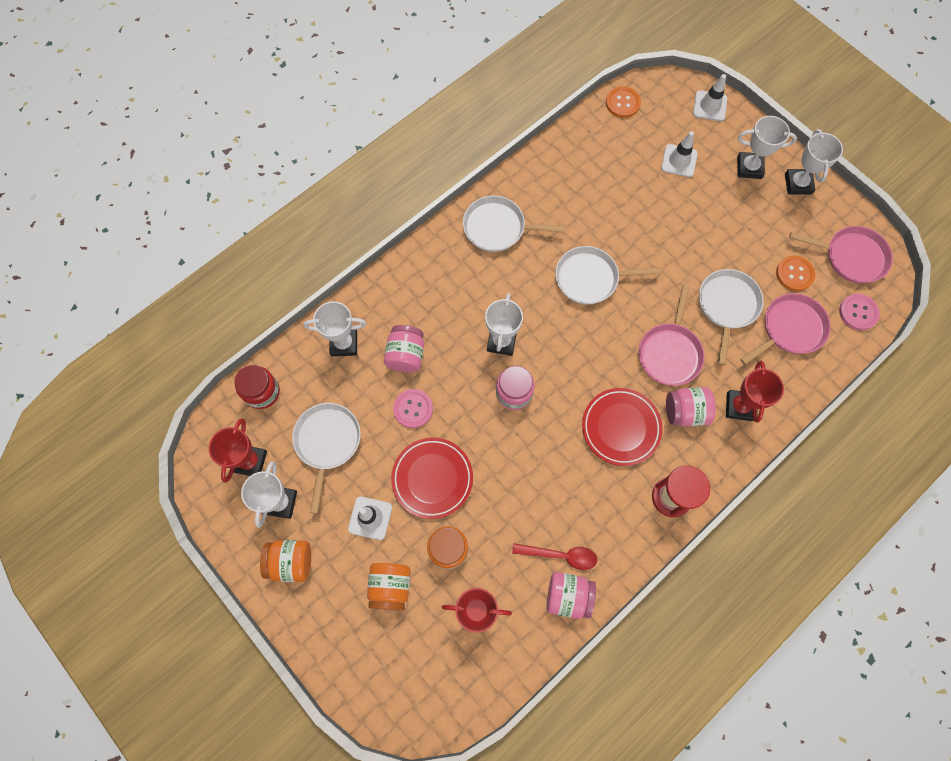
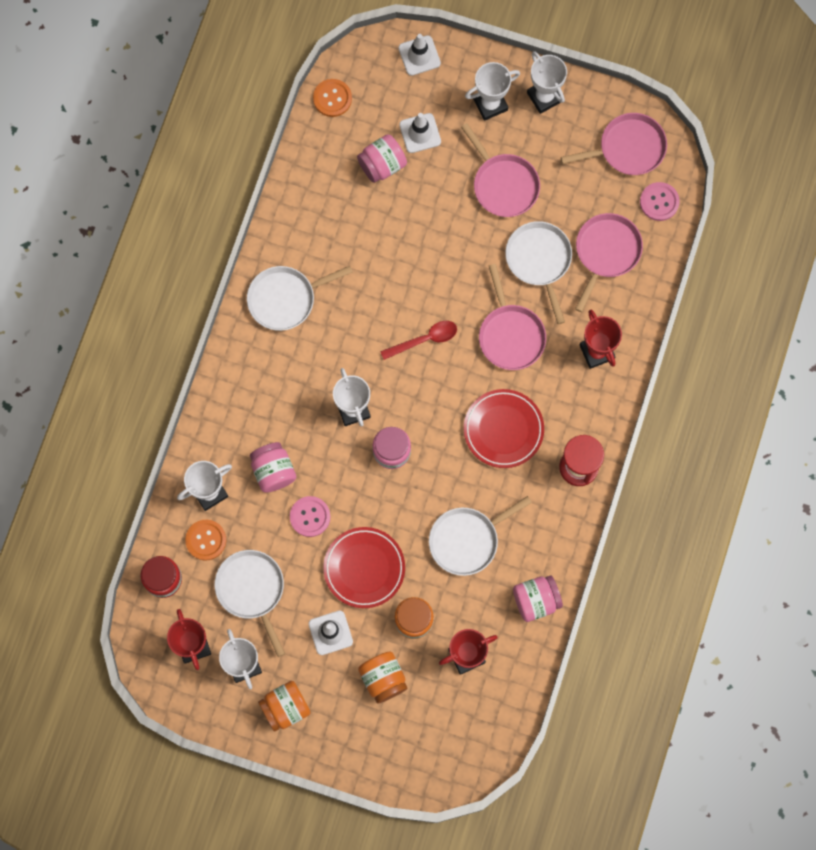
camera: 30 degrees left, 5 degrees up
(560, 555) = (511, 570): red spoon -> red spoon (424, 339)
(590, 278) = (400, 302): white pan -> white pan (467, 540)
(685, 412) = (552, 383): pink jar -> pink jar (382, 165)
(728, 232) = (503, 185): none -> pink pan
(794, 274) = (585, 194): orange button -> orange button (206, 540)

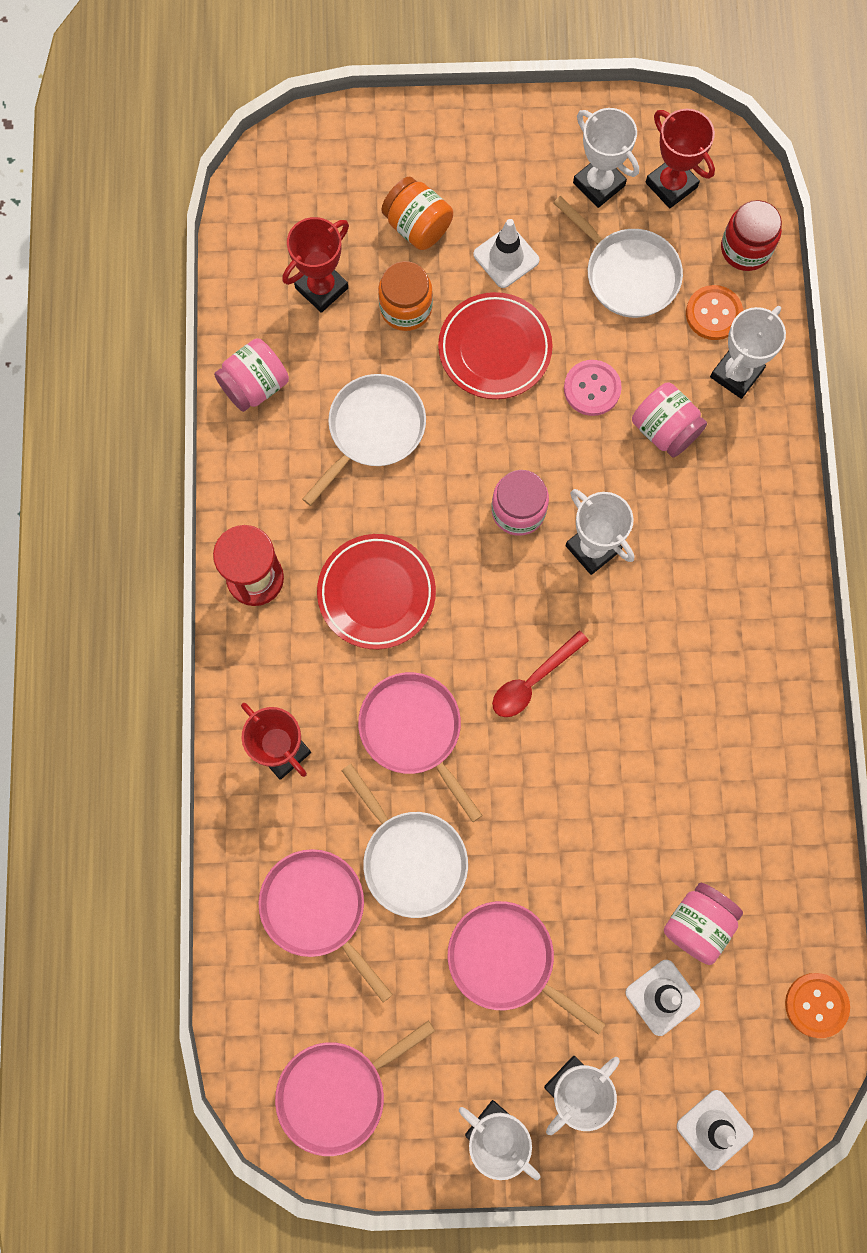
camera: 160 degrees right, 0 degrees up
(285, 299) = (751, 668): white pan -> none
(285, 708) = (526, 153): orange jar -> none
(606, 252) = (317, 909): pink pan -> pink pan turned 135 degrees clockwise
(659, 202) = (262, 1019): pink button -> none

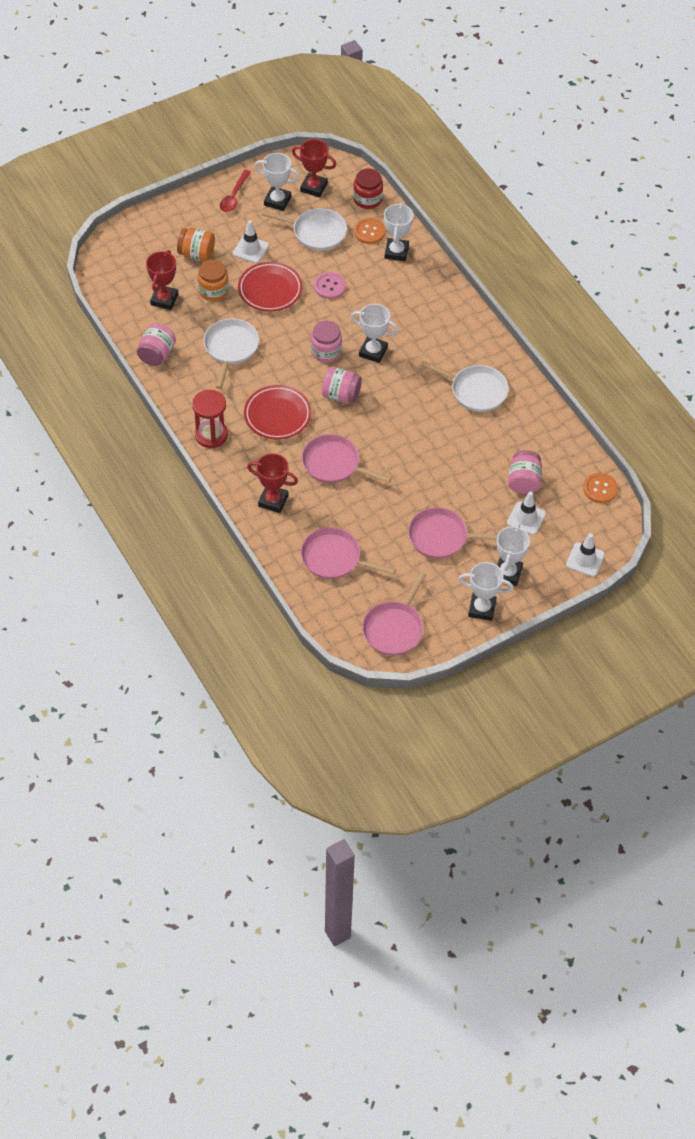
camera: 30 degrees left, 20 degrees down
(411, 859) = (367, 517): white pan -> white pan (476, 391)
(533, 680) = (379, 418): red spoon -> red spoon (234, 196)
(665, 429) = (376, 289): pink jar -> pink jar (341, 395)

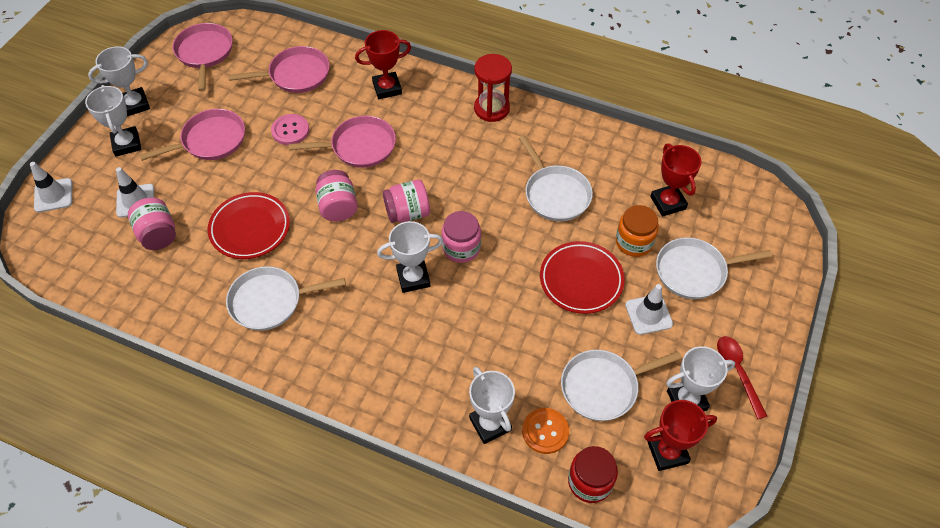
camera: 145 degrees right, 0 degrees up
(157, 354) = (614, 147): pink jar -> pink jar (338, 207)
(197, 254) = (694, 271): orange jar -> white pan
(277, 415) = (450, 159): red plate -> red plate (250, 228)
(329, 286) = (524, 325): pink button -> pink button (290, 130)
(600, 489) = (69, 273): orange button -> none

